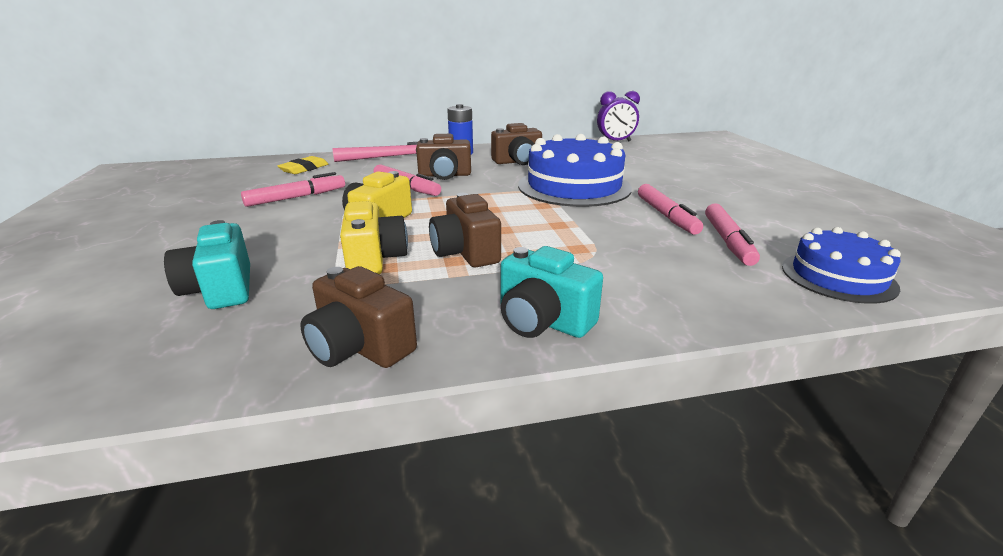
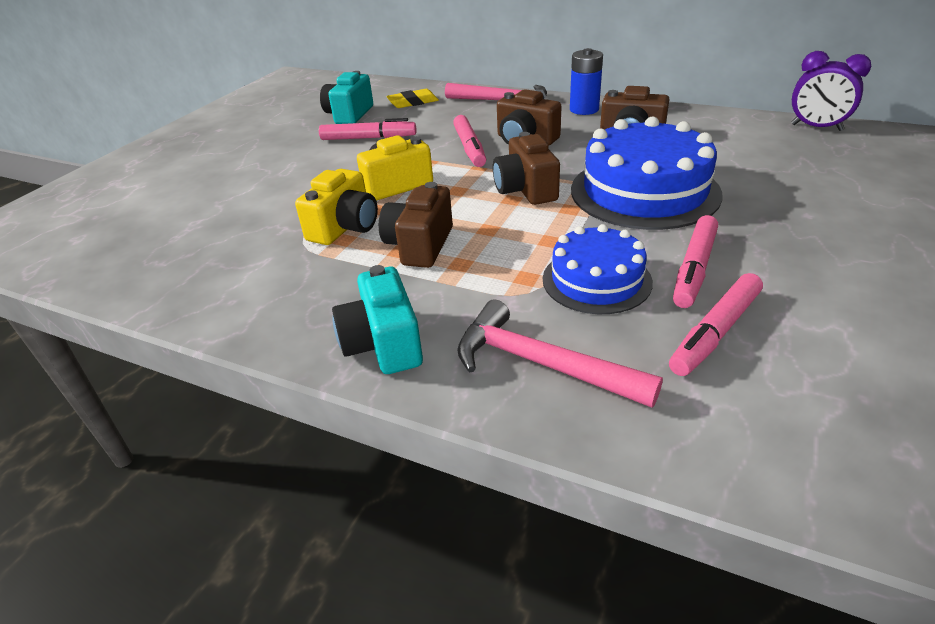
camera: 40 degrees right, 10 degrees up
(220, 289) = (224, 221): turquoise camera -> turquoise camera (349, 115)
(359, 347) = (241, 308): brown camera -> brown camera (526, 190)
(668, 290) = (541, 363): none -> pink hammer
(838, 277) = (782, 440): blue cake -> blue cake (596, 280)

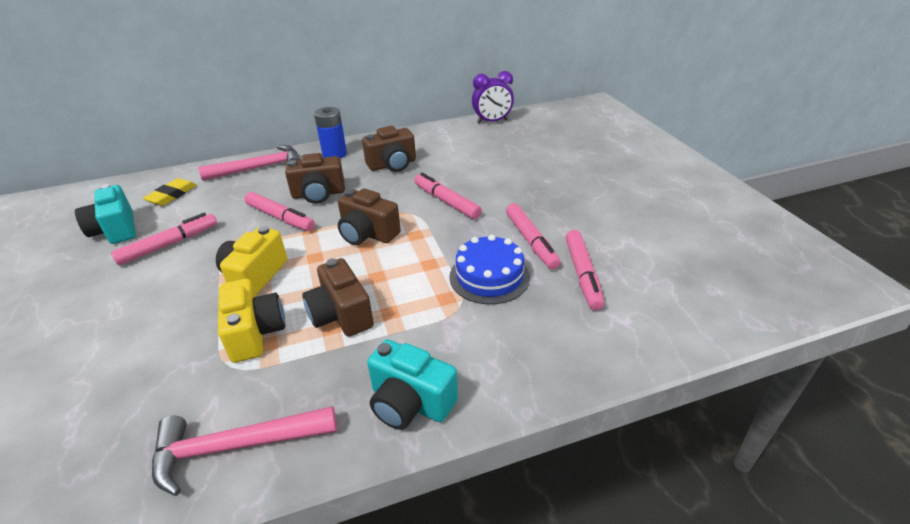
camera: 45 degrees left, 0 degrees up
(541, 363) = (522, 349): pink hammer -> pink hammer (235, 447)
(644, 191) = (447, 202): blue cake -> pink marker

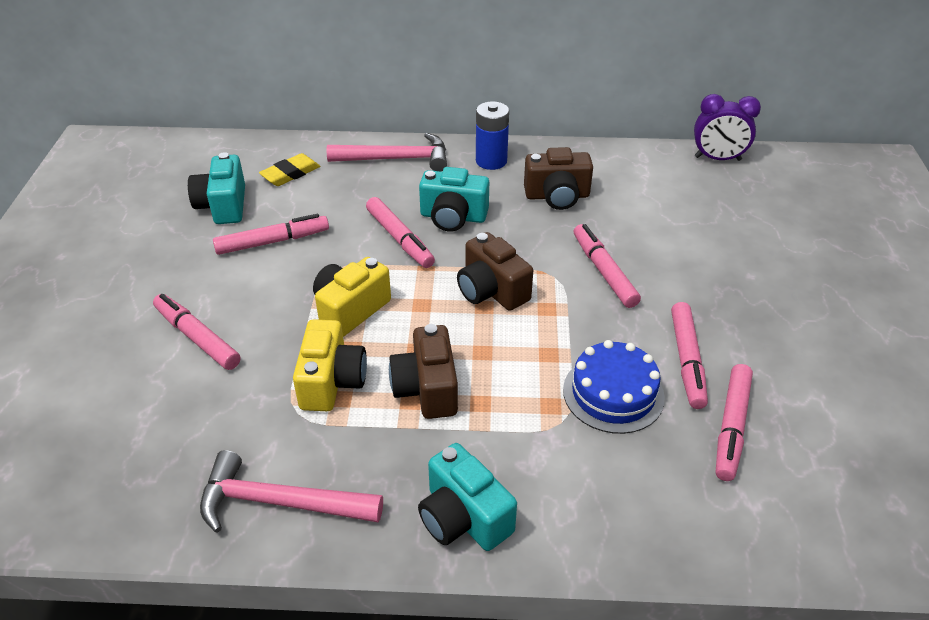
camera: 20 degrees right, 5 degrees up
(115, 334) = (197, 338): none -> pink marker
(318, 194) = (453, 217): brown camera -> turquoise camera

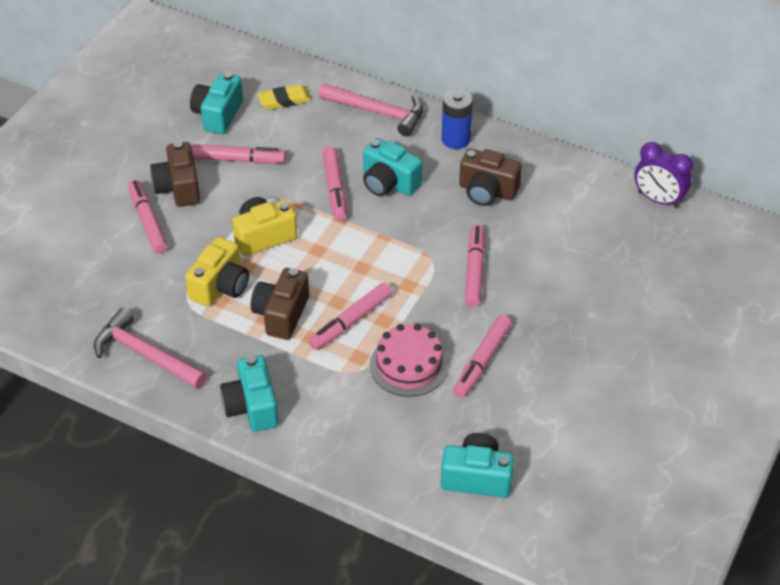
camera: 25 degrees right, 5 degrees up
(491, 291) = (376, 256): brown camera -> brown camera (178, 188)
(613, 393) = (409, 365): blue cake -> pink cake
(731, 426) = (475, 418): pink marker -> pink marker (351, 321)
(792, 497) = (476, 477): none -> turquoise camera

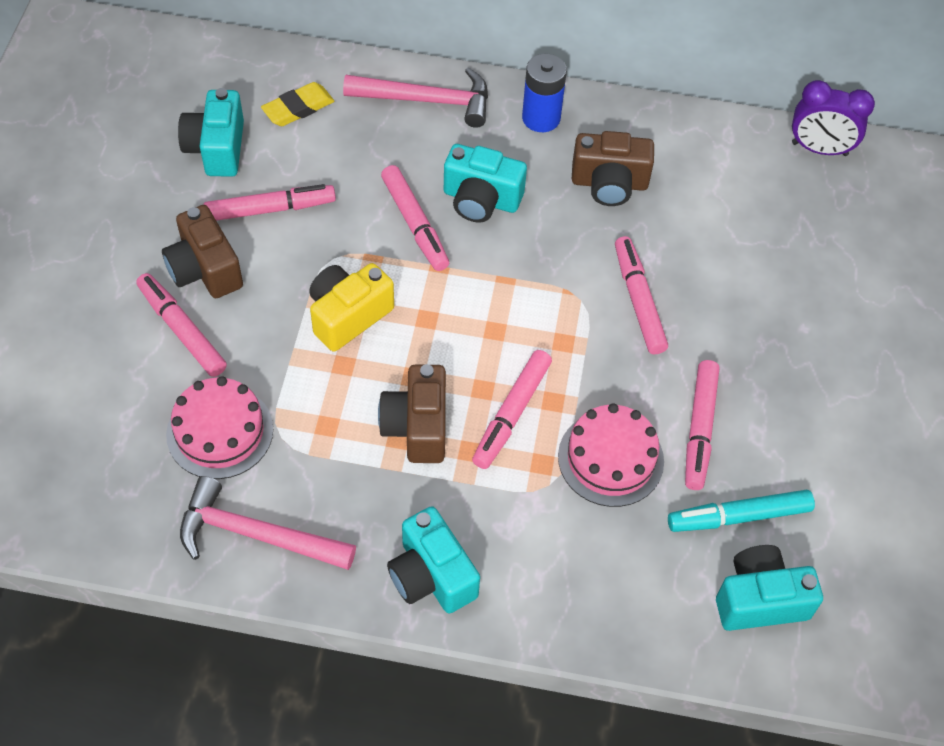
camera: 20 degrees left, 10 degrees up
(147, 288) = (220, 431): none -> pink cake
(220, 286) = (319, 404): yellow camera -> none
(486, 422) = (739, 516): none -> turquoise marker

